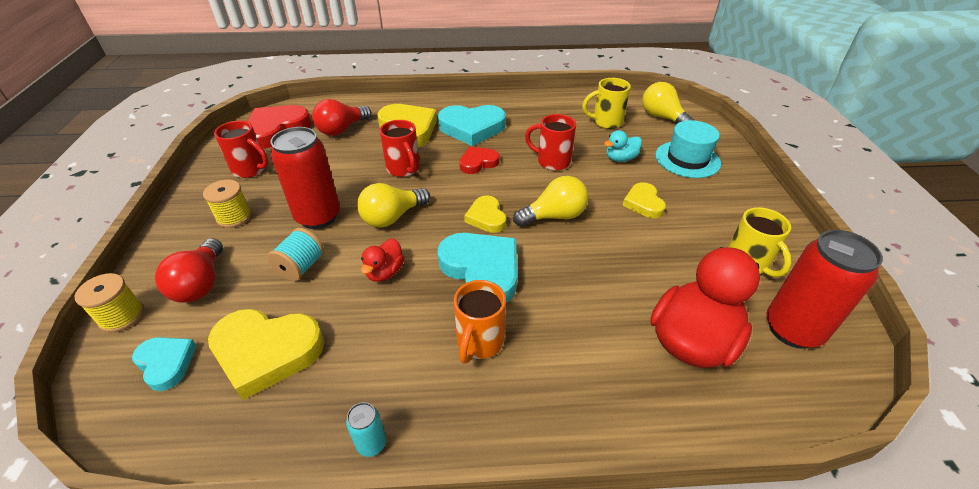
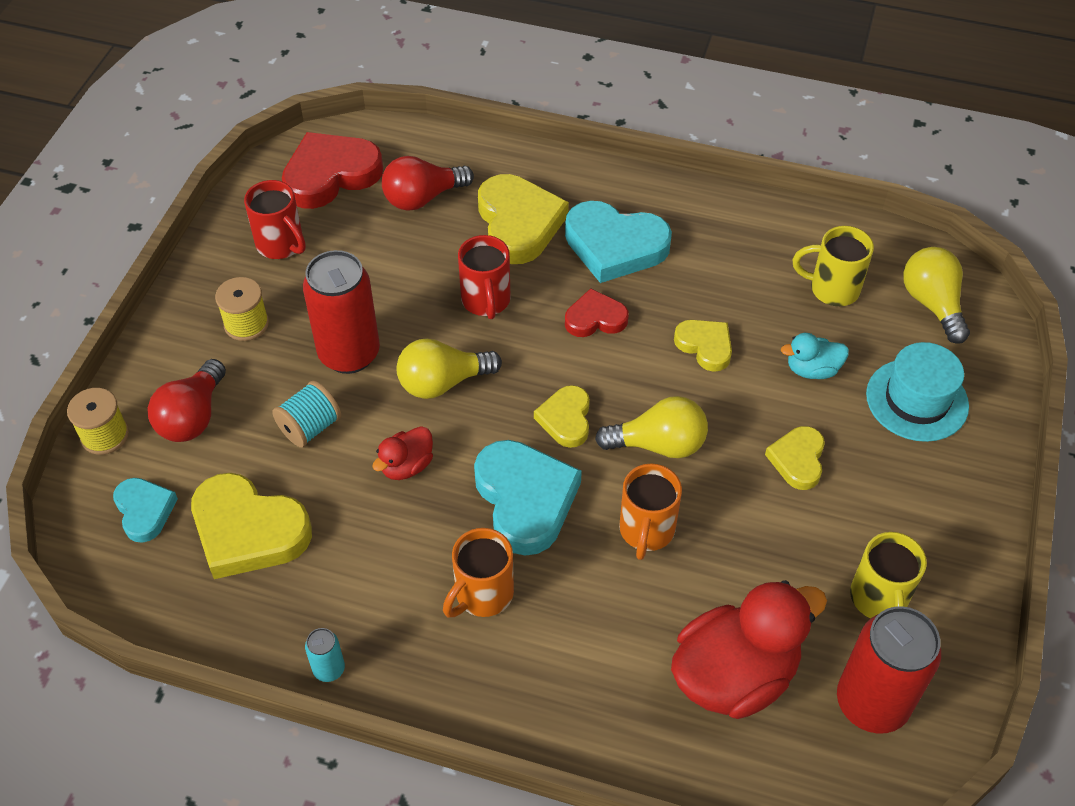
camera: 20 degrees right, 10 degrees up
(552, 161) = (705, 346): red mug -> yellow heart
(575, 267) = (646, 531): none -> orange mug

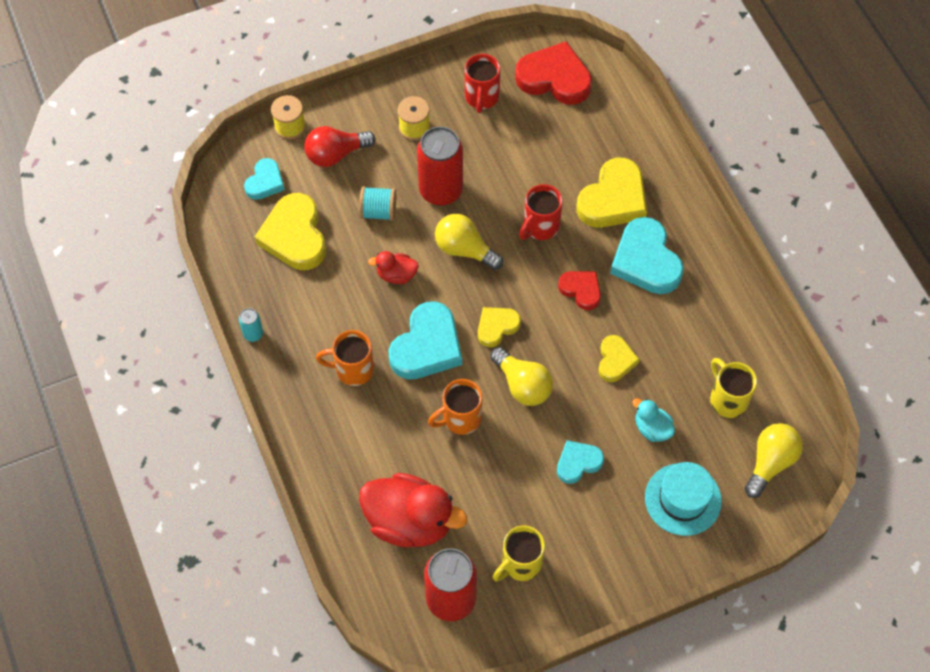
camera: 50 degrees right, 10 degrees up
(422, 198) = (583, 136): red light bulb -> none
(797, 460) = (578, 463): yellow heart -> turquoise heart

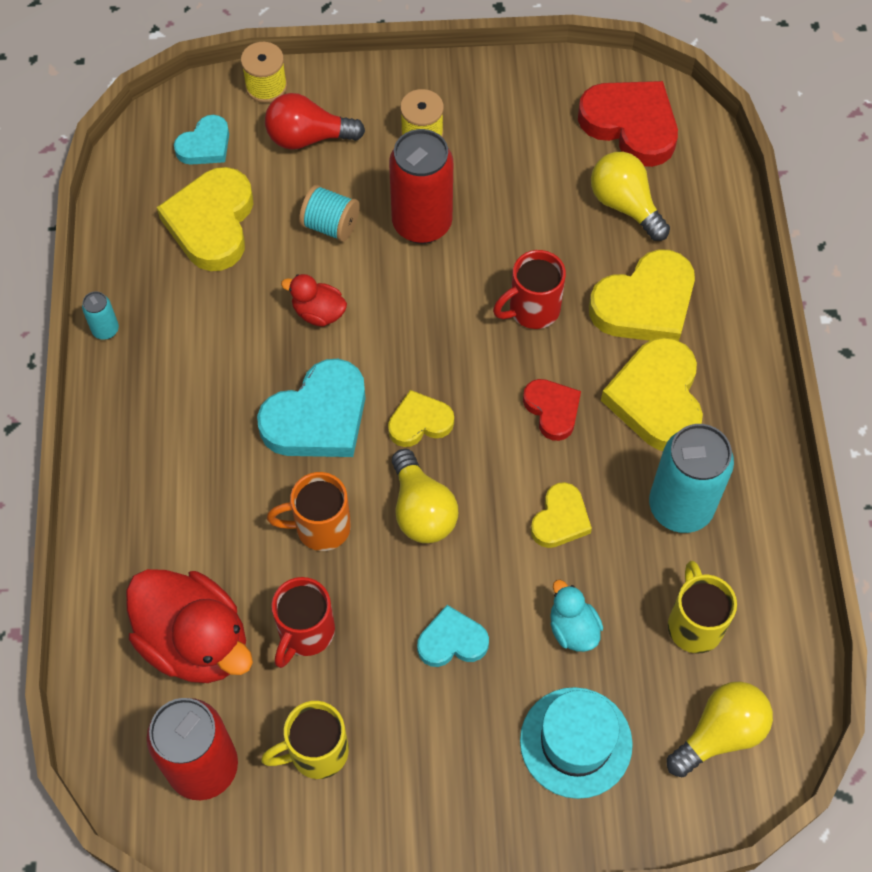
camera: 20 degrees right, 0 degrees up
(353, 369) = (210, 416): orange mug -> none
(464, 249) = (420, 308): yellow light bulb -> yellow light bulb (625, 205)
(481, 97) = (525, 122): red mug -> red mug (305, 633)
(646, 260) = (656, 399): turquoise heart -> yellow heart
(689, 327) = (680, 507): none -> turquoise can

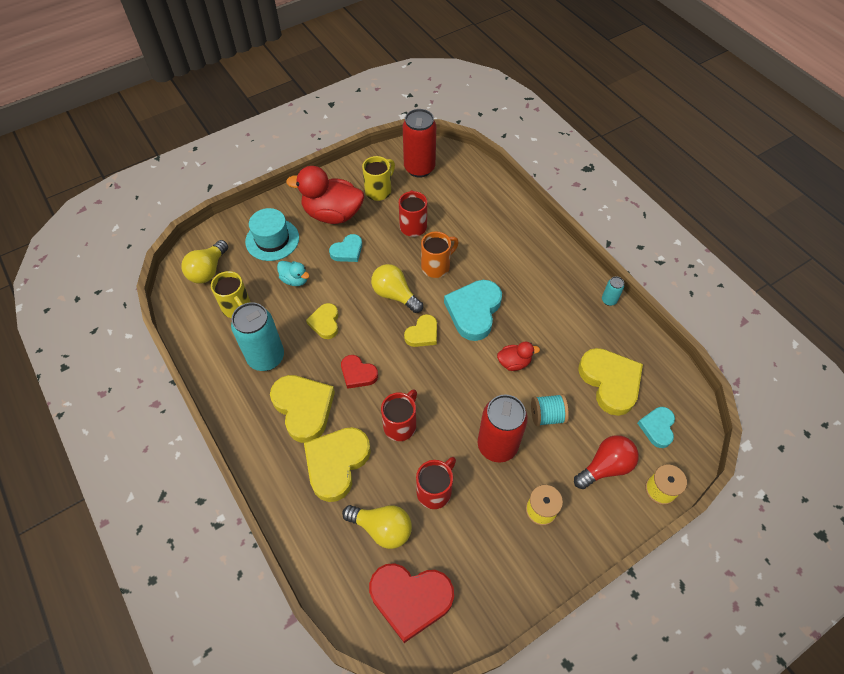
camera: 150 degrees right, 5 degrees down
(195, 641) = (456, 203): red duck -> red duck (332, 214)
(536, 213) = (435, 491): none -> red mug

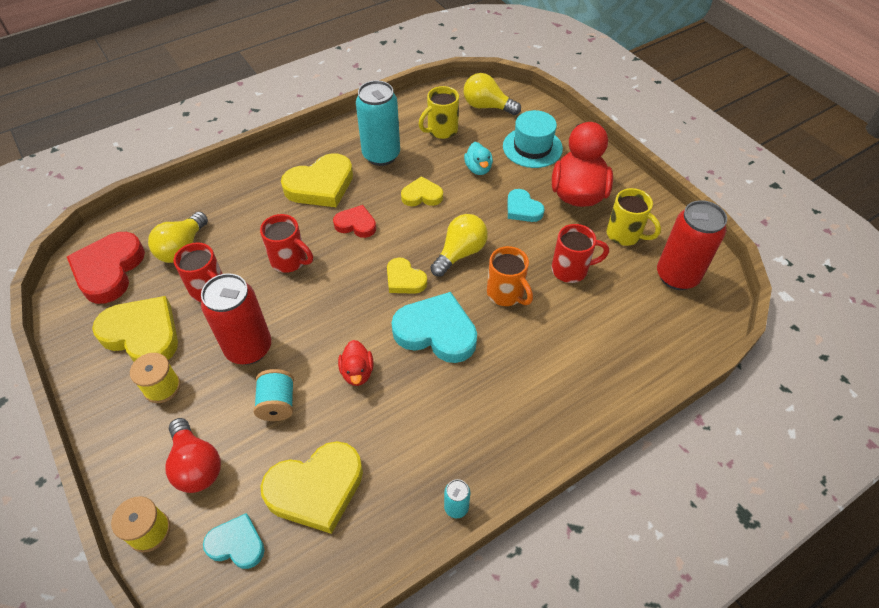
camera: 90 degrees right, 5 degrees down
(295, 280) = (478, 169): turquoise duck -> turquoise duck turned 45 degrees counterclockwise
(336, 463) = (257, 212): yellow heart -> yellow heart (142, 334)
(358, 373) = (356, 224): red heart -> red heart turned 75 degrees clockwise

